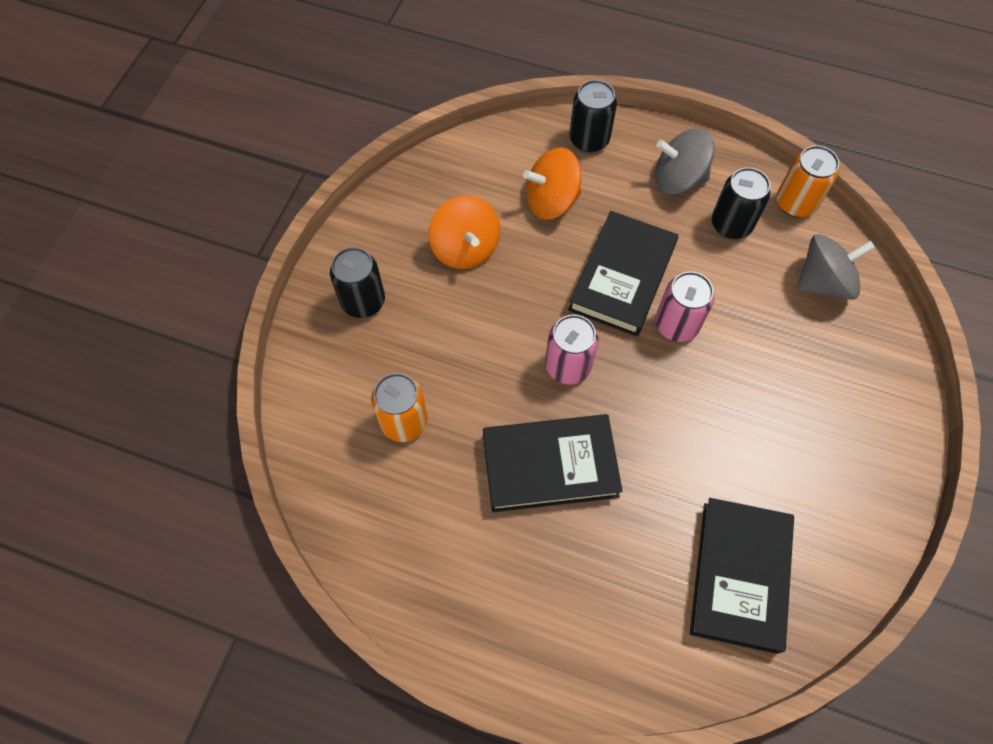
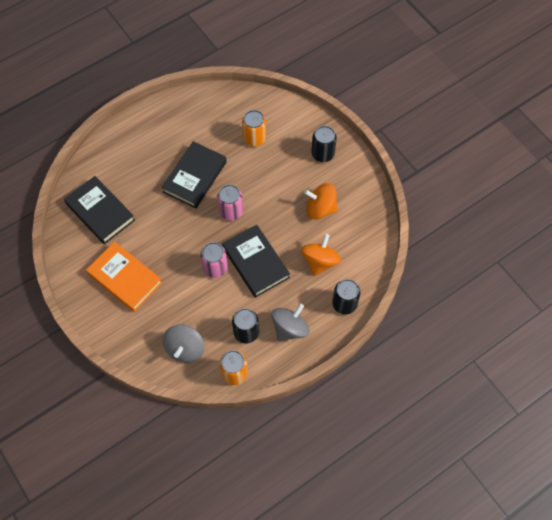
camera: 125 degrees right, 0 degrees up
(807, 441) = (125, 278): none -> orange book

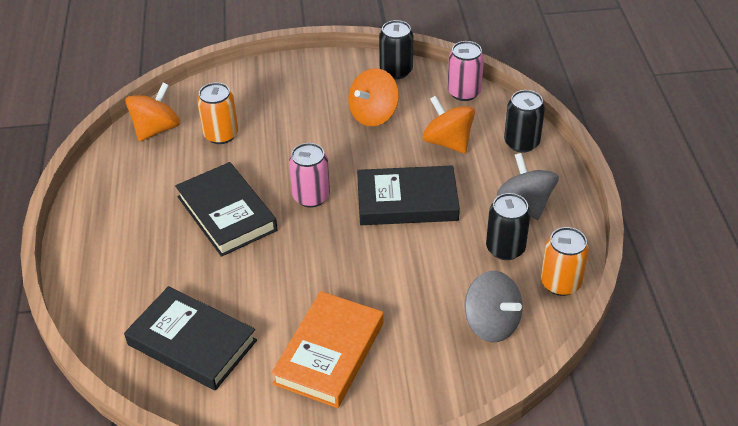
camera: 60 degrees left, 20 degrees down
(100, 212) = (192, 342): black book -> black book turned 45 degrees clockwise
(125, 278) = (329, 353): orange book -> orange book turned 45 degrees counterclockwise
(215, 268) = (385, 244): pink can -> pink can (464, 92)
(240, 104) = (156, 129): none -> orange spinning top
(322, 154) = (298, 85): black can -> black can (396, 71)

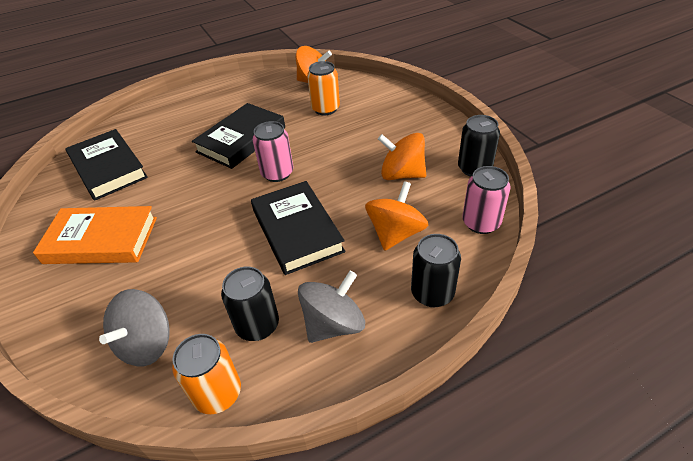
camera: 70 degrees right, 0 degrees up
(192, 342) = (108, 168): black book -> black book turned 45 degrees counterclockwise

